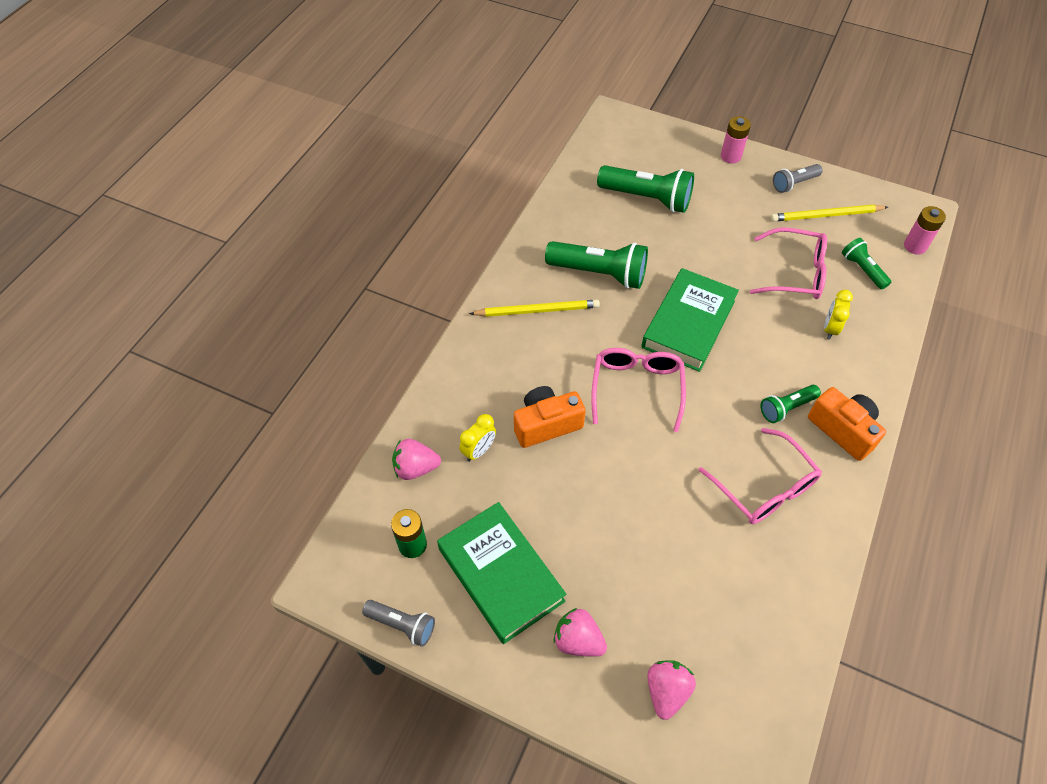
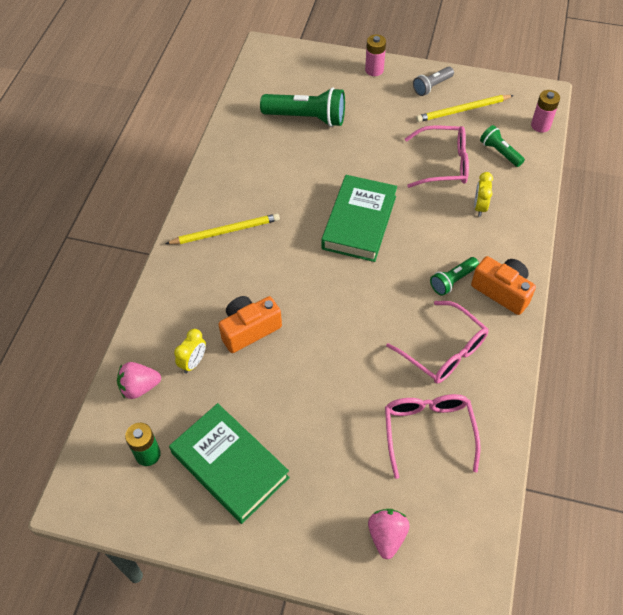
camera: 10 degrees left, 0 degrees up
(402, 625) = (150, 524): grey flashlight -> none
(578, 640) = (305, 508): pink strawberry -> none
(599, 273) = (275, 190): green flashlight -> none
(636, 389) = (323, 285): pink glasses -> pink glasses (428, 432)

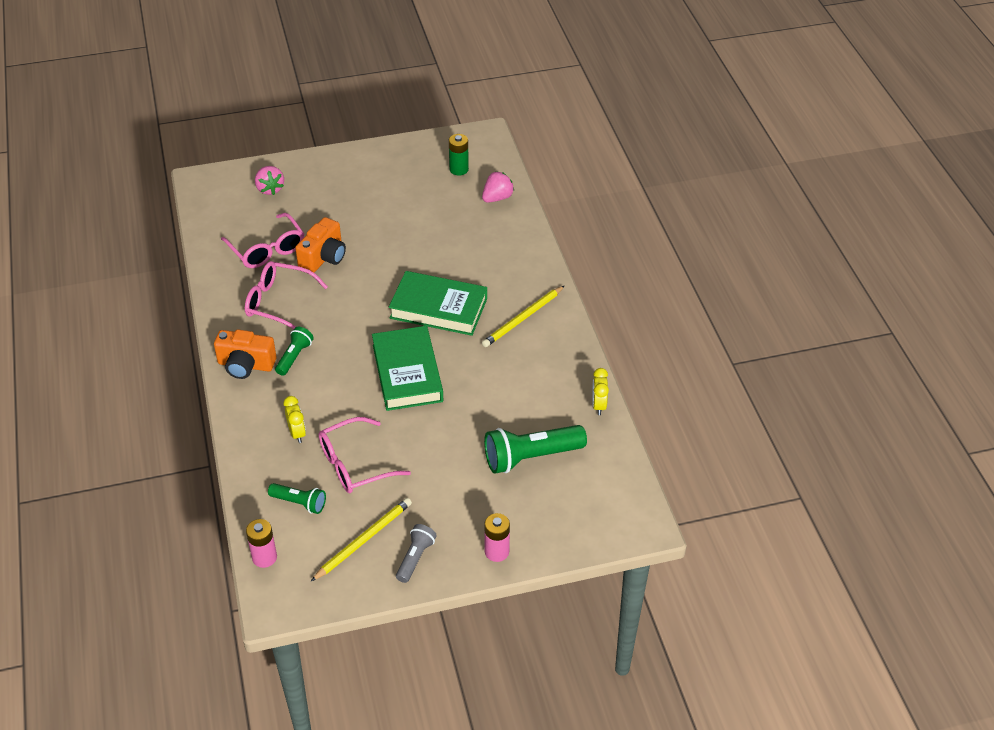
camera: 150 degrees right, 10 degrees down
(193, 362) = (471, 224): yellow clock -> yellow clock (598, 405)
(230, 465) = (398, 183): green book -> green book (438, 308)
(249, 329) = (445, 259): orange camera -> orange camera (323, 257)

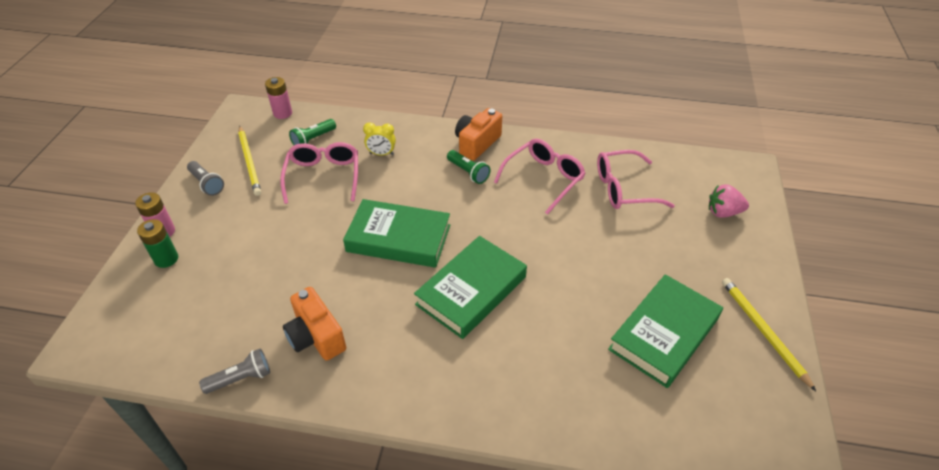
camera: 115 degrees right, 0 degrees up
(323, 257) = (594, 224): orange camera -> orange camera (316, 336)
(419, 201) = (664, 334): none -> green book
(459, 169) = (720, 401): green battery -> green battery (166, 259)
(497, 198) = (644, 423): pink strawberry -> none
(522, 318) = (411, 361): yellow pencil -> yellow pencil (763, 331)
(531, 457) = (230, 292): green flashlight -> none
(598, 405) = (241, 378): yellow clock -> grey flashlight

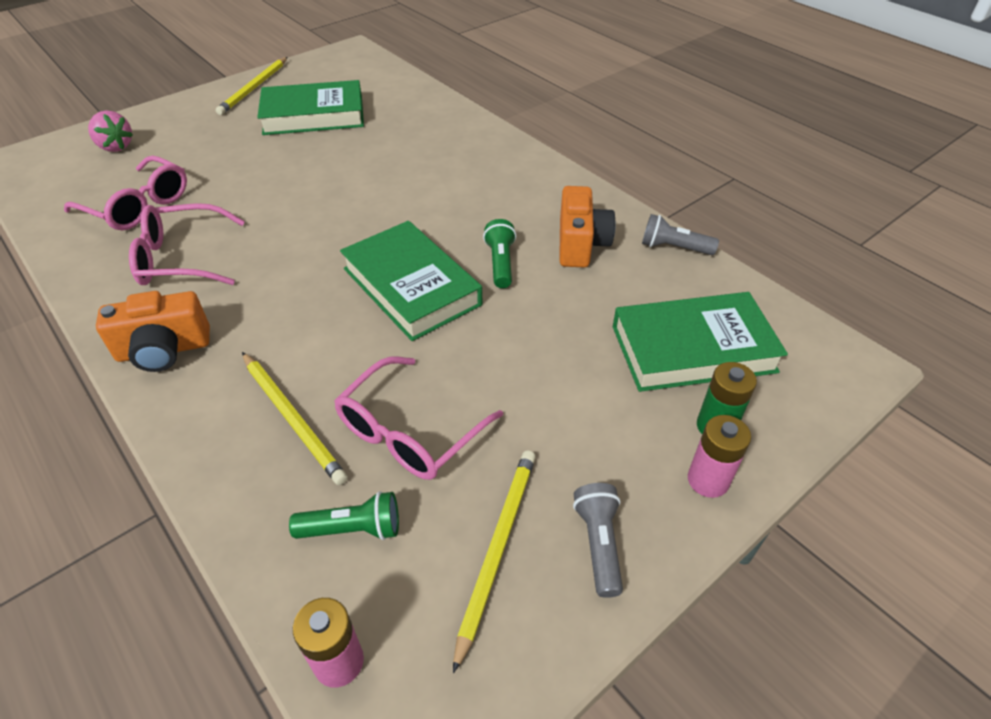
camera: 140 degrees left, 0 degrees up
(381, 154) = (292, 418): yellow clock -> yellow pencil
(468, 172) = (237, 316): green flashlight -> green flashlight (500, 263)
(471, 291) = (404, 206): green book -> green book (693, 349)

